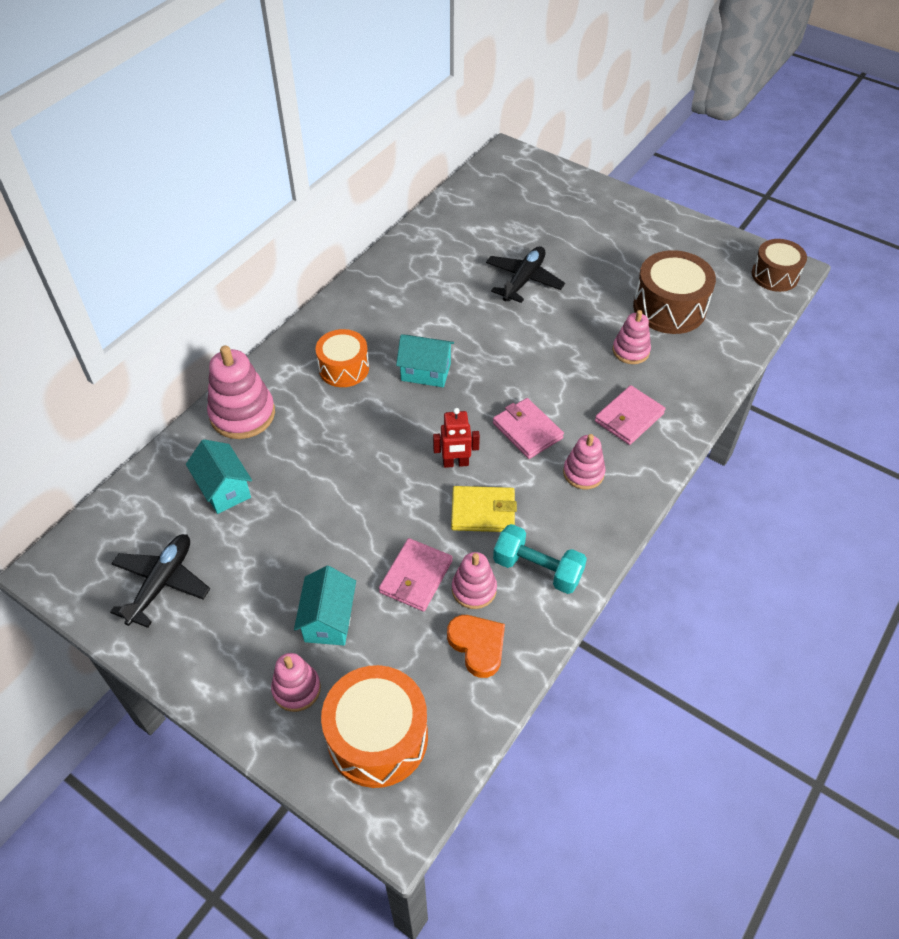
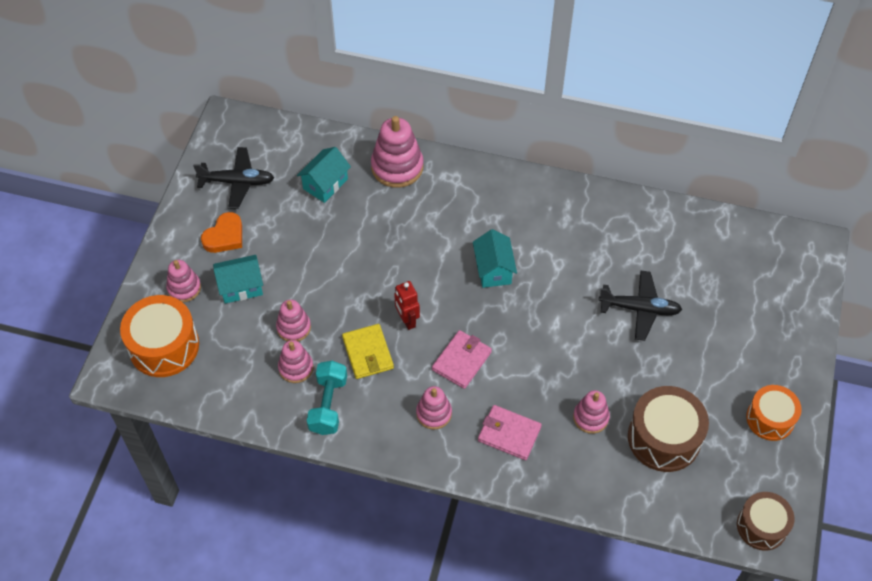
camera: 70 degrees right, 5 degrees up
(344, 368) = (472, 213): orange drum -> orange drum (770, 419)
(416, 577) = (294, 327): pink wallet -> pink stacking toy
(477, 646) = (250, 384): orange heart -> orange heart (224, 236)

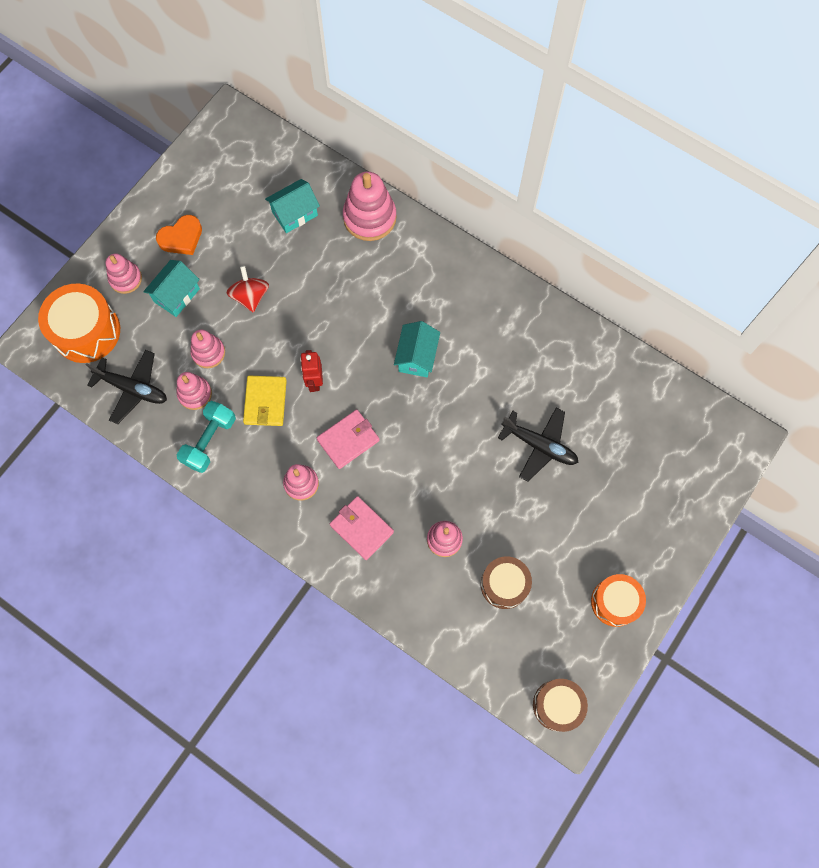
camera: 20 degrees right, 15 degrees up
(237, 182) = (214, 185): black plane -> black plane (133, 388)
(241, 287) = (177, 295): turquoise house -> turquoise house turned 60 degrees counterclockwise
(313, 266) = (250, 296): none -> red spinning top
(664, 438) = (504, 584): brown drum -> brown drum, size x0.66

